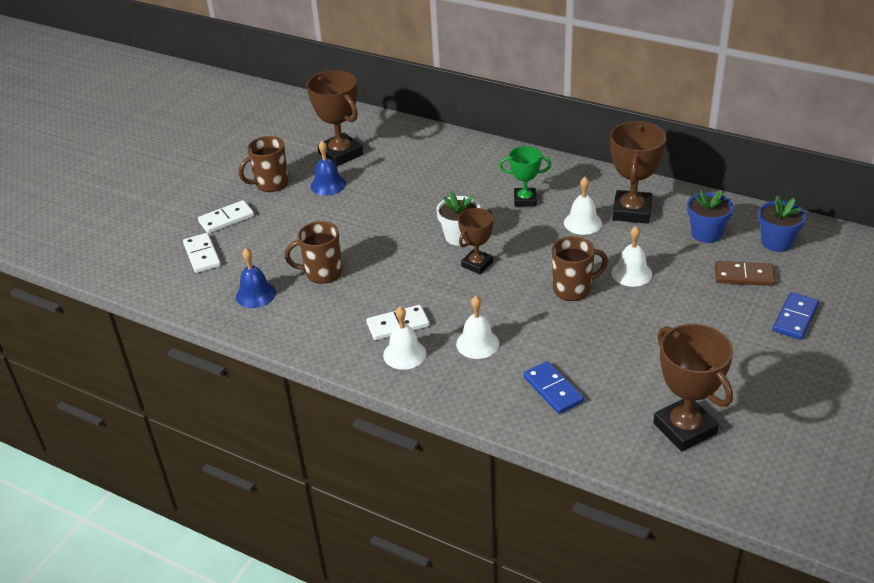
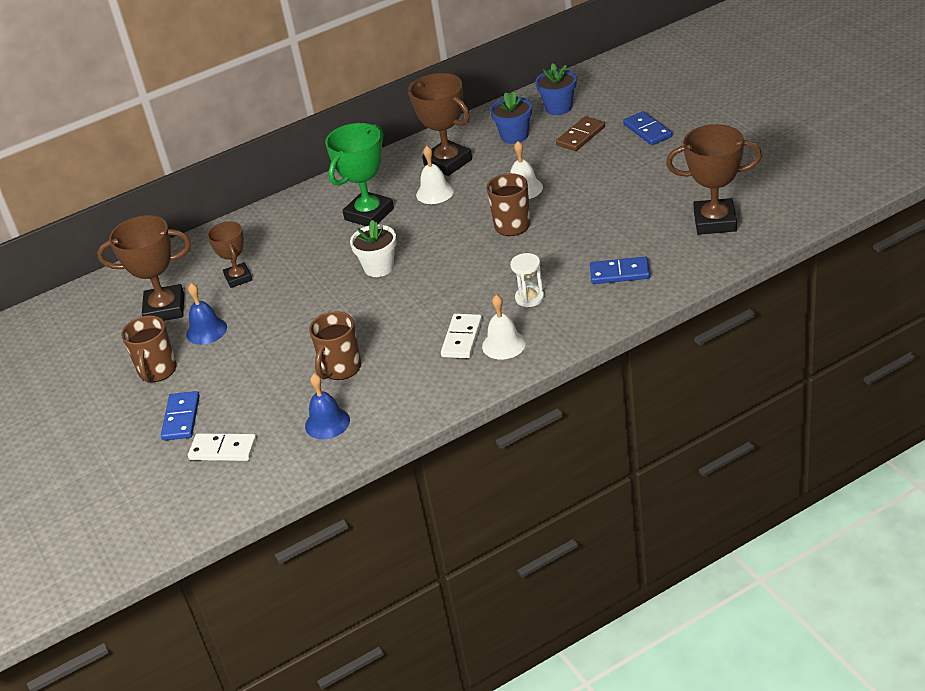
camera: 55 degrees left, 0 degrees up
(226, 219) = (181, 418): white domino -> blue domino
(477, 264) = (427, 268): brown trophy -> brown trophy (238, 278)
(477, 343) = (529, 298): white bell -> white hourglass
(525, 200) = (369, 214): green trophy -> green trophy, size x1.62

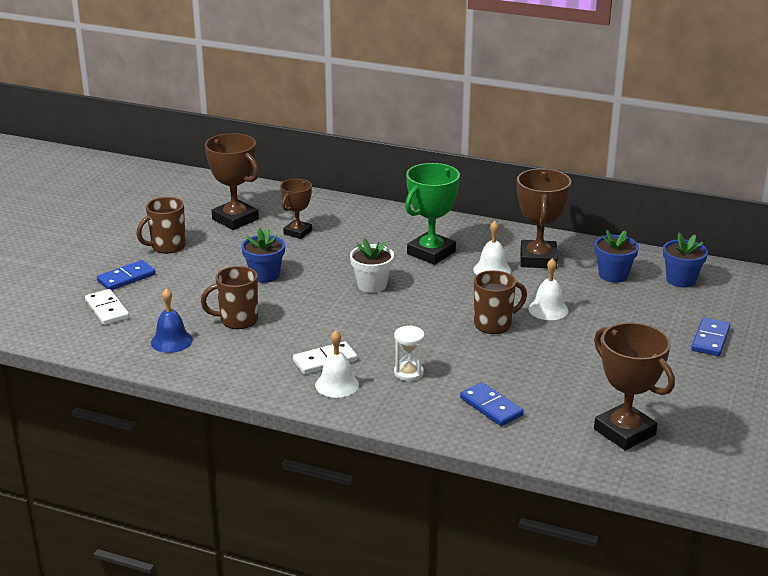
camera: 45 degrees right, 10 degrees down
(206, 330) = (227, 246): blue bell -> none
(286, 325) = (265, 275): none -> blue flower pot
(369, 214) = (431, 253): green trophy -> green trophy turned 45 degrees counterclockwise
(580, 136) = (656, 308): brown domino -> none

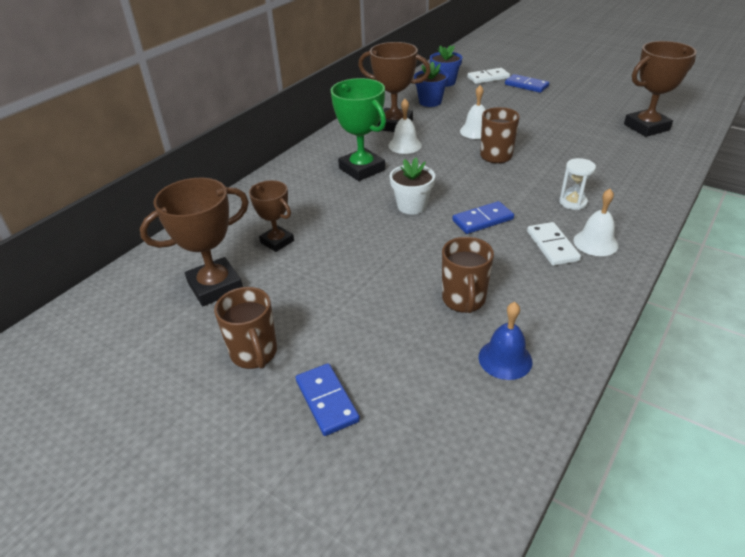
camera: 75 degrees left, 10 degrees up
(107, 309) = (412, 425): white domino -> white domino (488, 78)
(265, 275) = (366, 272): blue flower pot -> none
(491, 407) = (622, 171): blue domino -> blue domino (482, 220)

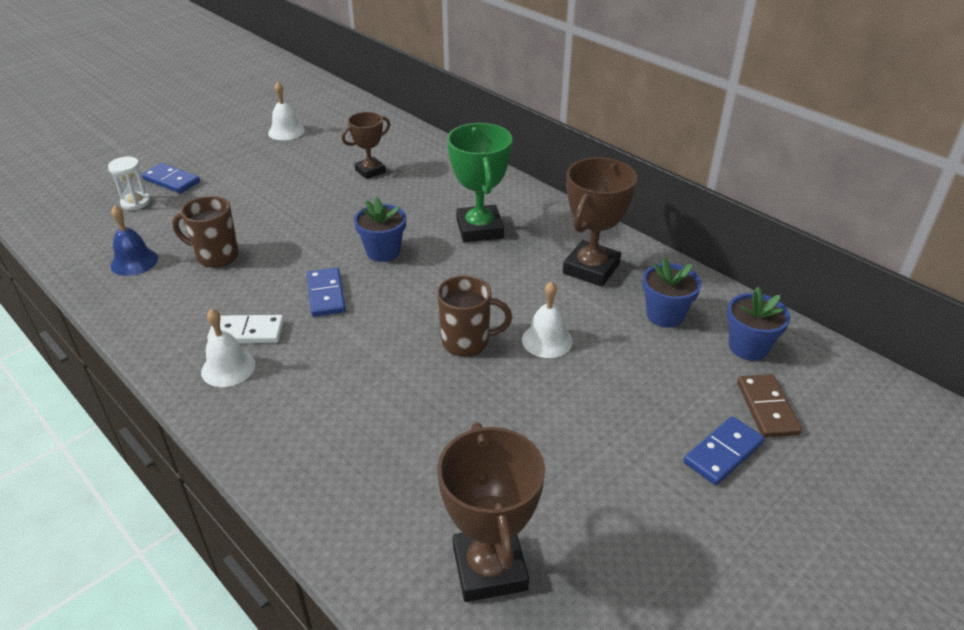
camera: 100 degrees right, 0 degrees up
(215, 286) = (327, 143): brown trophy -> none
(254, 353) = (240, 157): brown mug -> none
(327, 401) = (171, 181): blue domino -> blue domino turned 45 degrees clockwise
(362, 169) = (479, 229): green trophy -> green trophy turned 75 degrees counterclockwise
(405, 145) = (527, 268): white bell -> white bell (286, 131)
(412, 206) = (383, 251): white flower pot -> blue flower pot
(488, 78) = (766, 408): white domino -> brown domino
(573, 202) = (315, 378): white hourglass -> white hourglass (135, 202)

